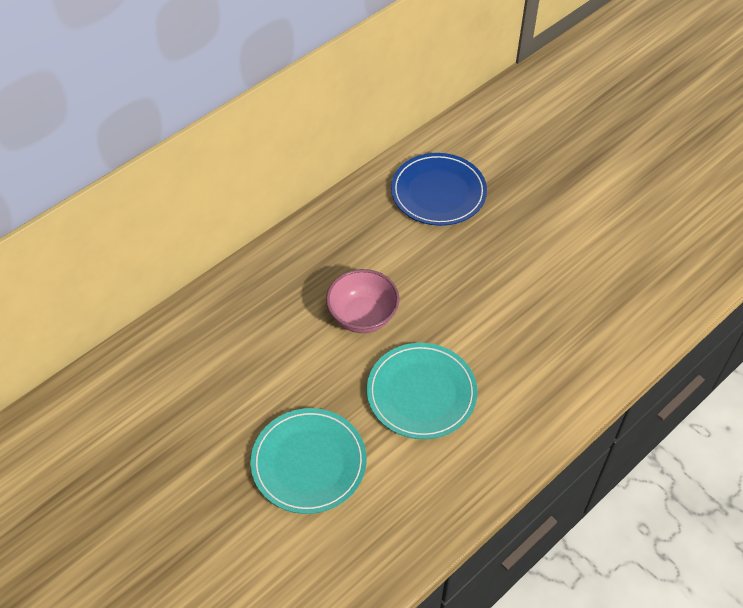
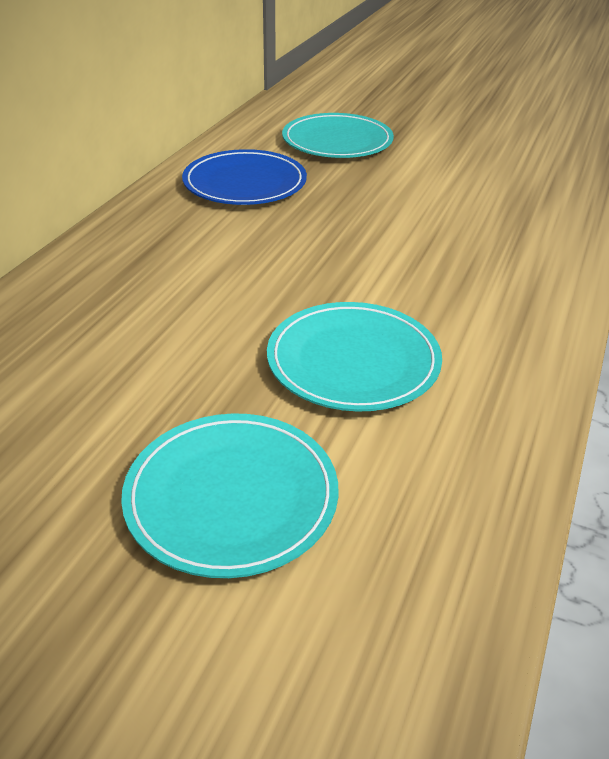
camera: 25 degrees left, 15 degrees down
(362, 316) = (217, 305): pink bowl -> none
(537, 158) = (337, 141): none -> turquoise plate

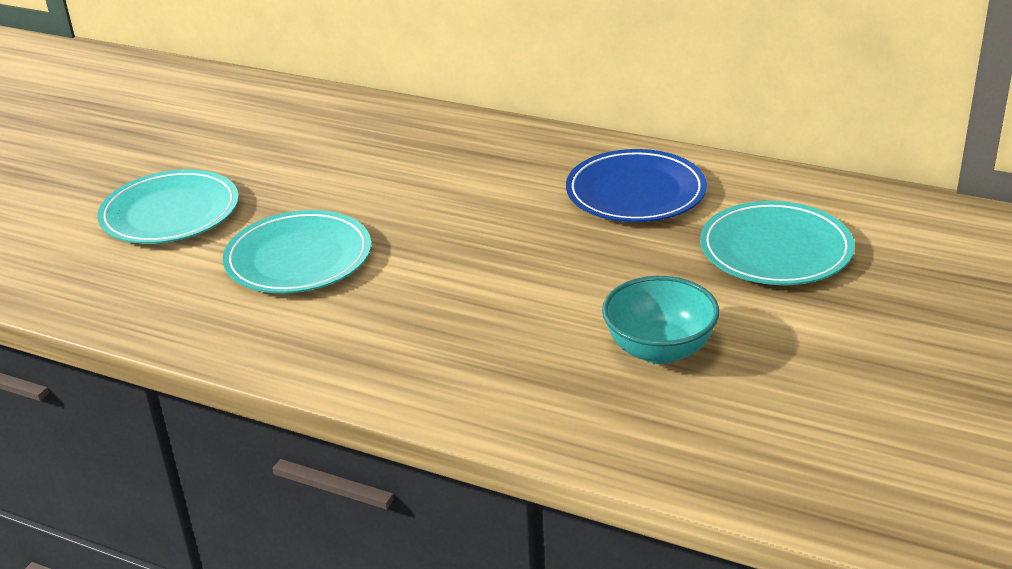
camera: 95 degrees right, 5 degrees down
(469, 183) = (659, 350): none -> turquoise bowl

